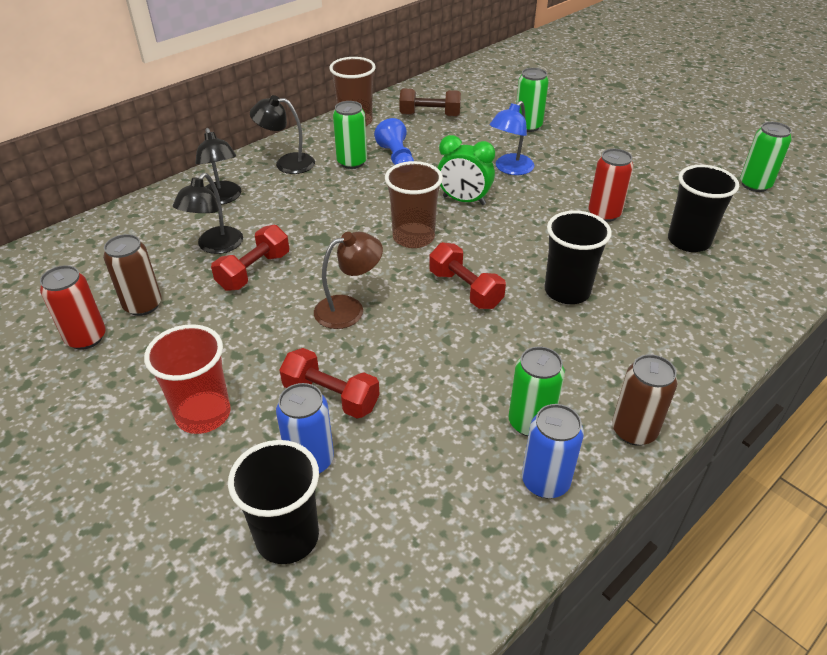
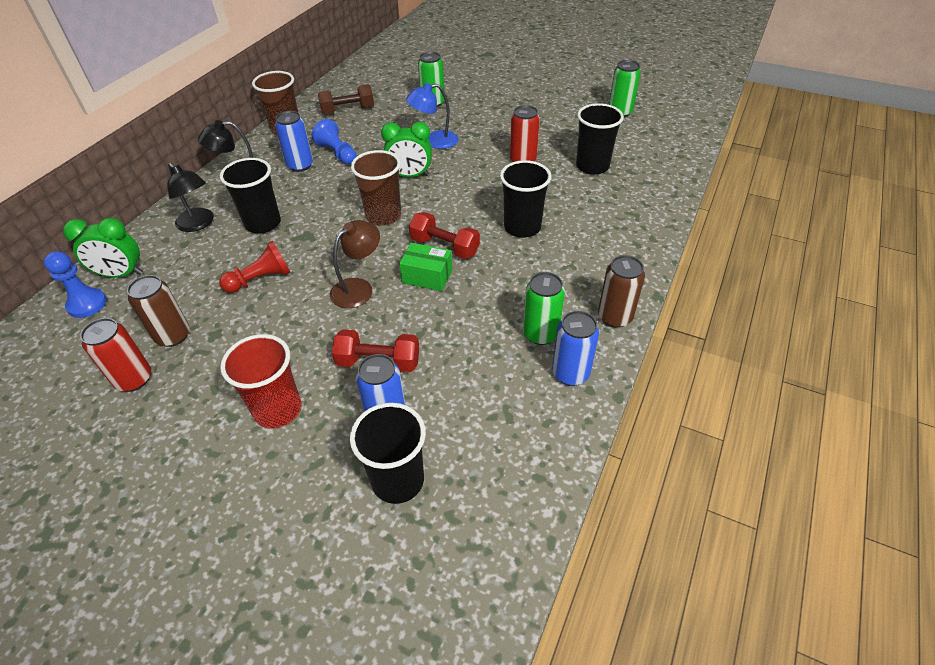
camera: 20 degrees left, 5 degrees up
(83, 251) = (87, 304): none -> blue pawn
(127, 230) = (121, 274): none -> green clock
(215, 246) = (214, 267): black lamp -> none
(254, 271) = (260, 279): red dumbbell -> red pawn
(285, 214) = (263, 223): none -> black cup
(352, 162) = (300, 165): green can -> blue can
(429, 317) = (427, 276): none -> green box
(510, 169) = (434, 141): blue lamp -> blue lamp turned 60 degrees clockwise

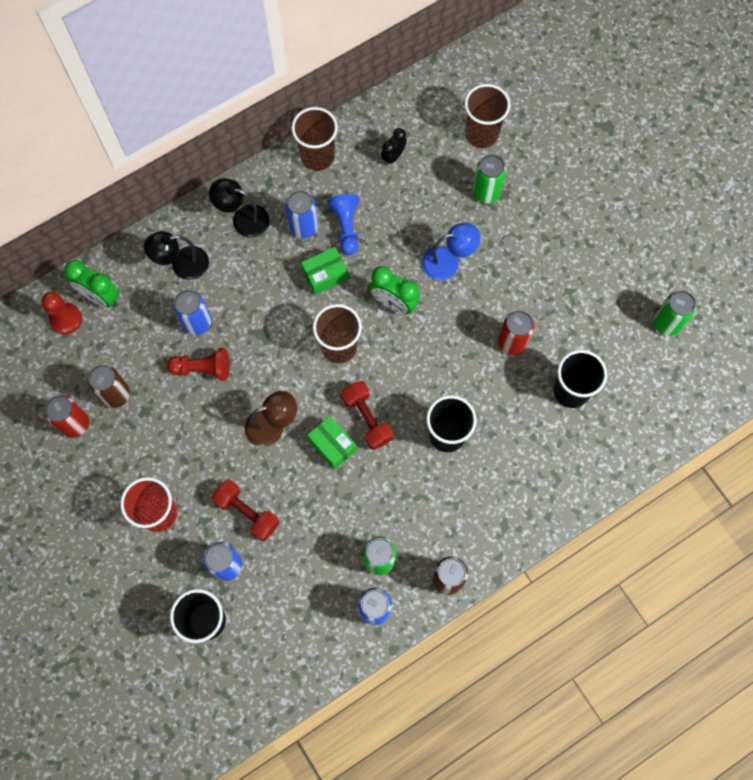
camera: 30 degrees right, 25 degrees up
(87, 304) = (66, 319): blue pawn -> red pawn
(199, 224) = (182, 265): black lamp -> black lamp turned 90 degrees clockwise
(235, 253) = (197, 322): none -> blue can
(263, 223) = (234, 296): black cup -> none
(339, 183) = (325, 275): none -> green box
(348, 110) = (393, 156): brown dumbbell -> black clock
(405, 82) = (481, 134): none -> brown cup
(434, 141) = (448, 261): blue lamp -> blue lamp turned 150 degrees clockwise

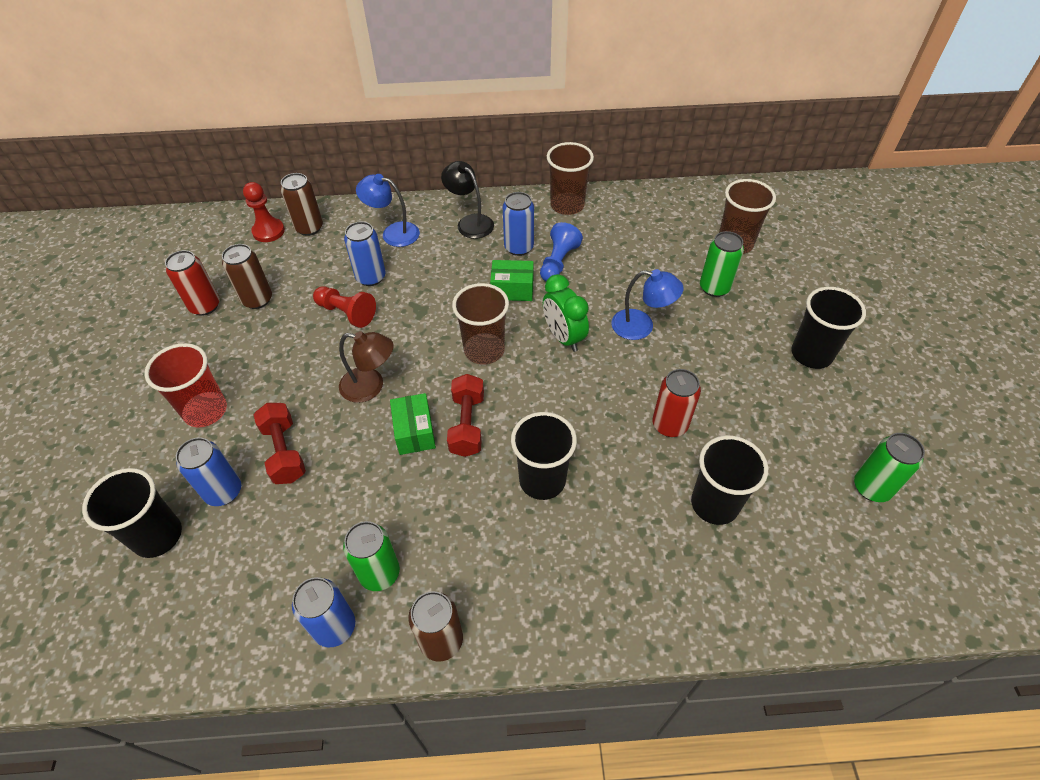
camera: 30 degrees right, 20 degrees down
(100, 296) = (309, 228): green clock -> brown can
(182, 265) = (393, 233): black lamp -> blue lamp
(393, 156) = (637, 229): black clock -> none
(586, 225) = (811, 354): none -> black cup

